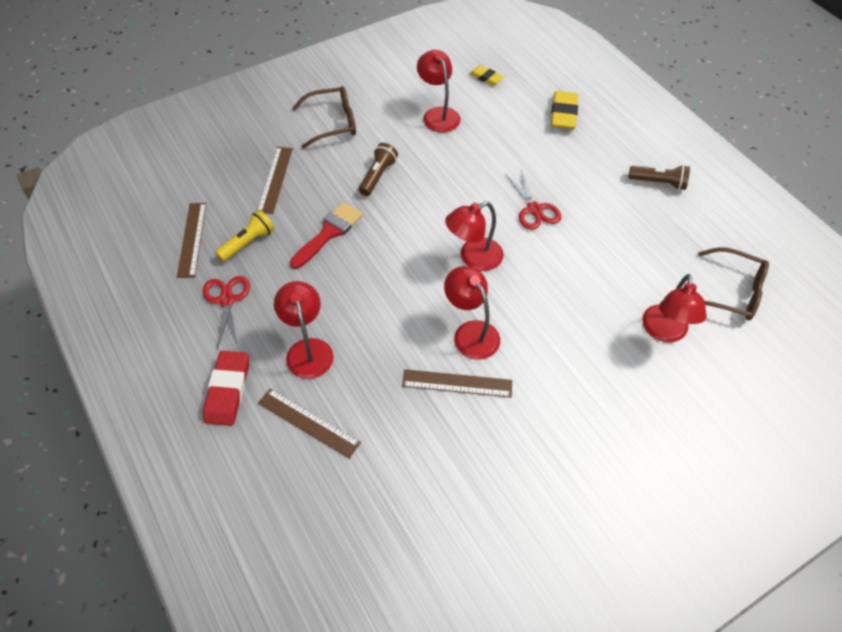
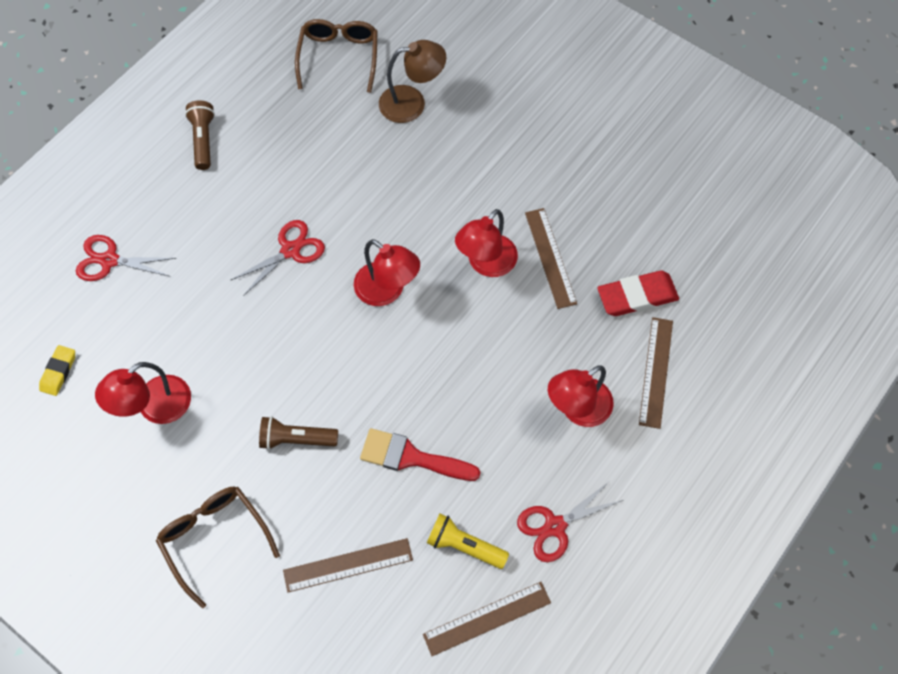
camera: 110 degrees left, 10 degrees up
(227, 390) = (661, 465): red eraser -> red eraser (637, 296)
(563, 114) = (109, 260): yellow eraser -> red scissors
(664, 332) = (412, 103): red lamp -> brown lamp

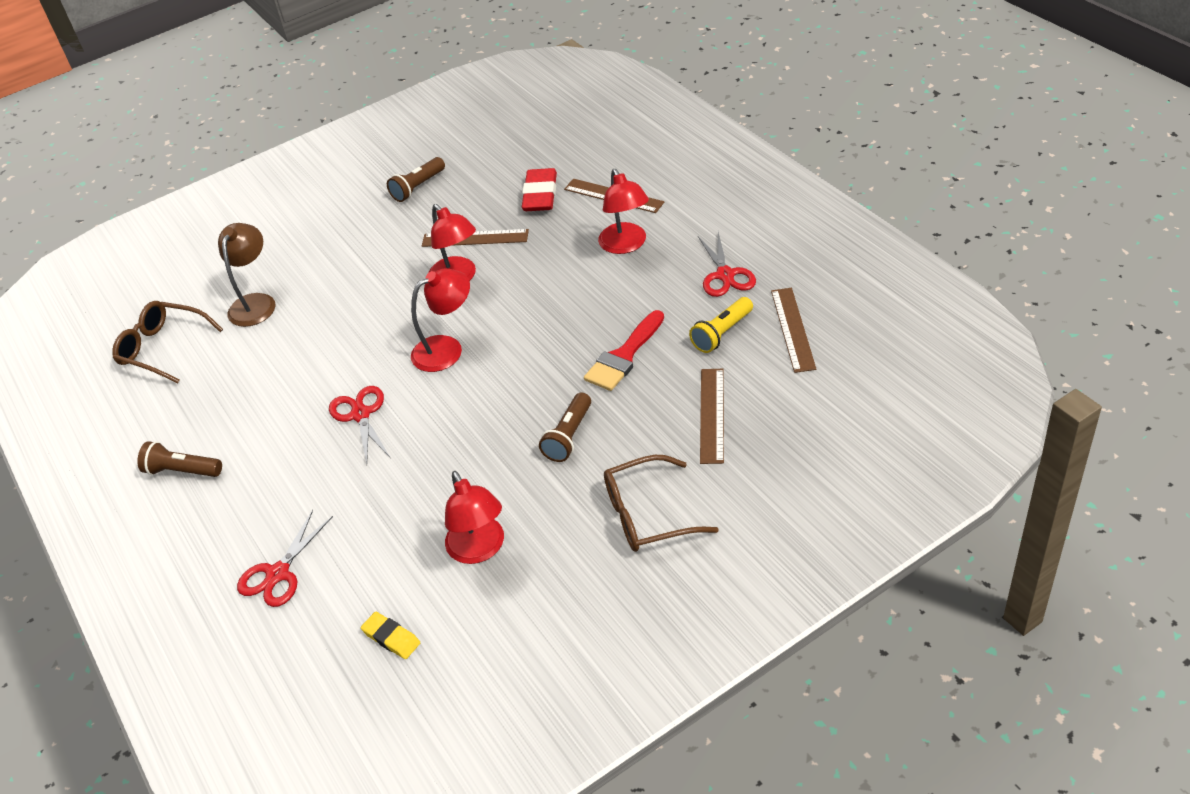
camera: 65 degrees left, 20 degrees down
(615, 173) = (418, 187): none -> brown flashlight

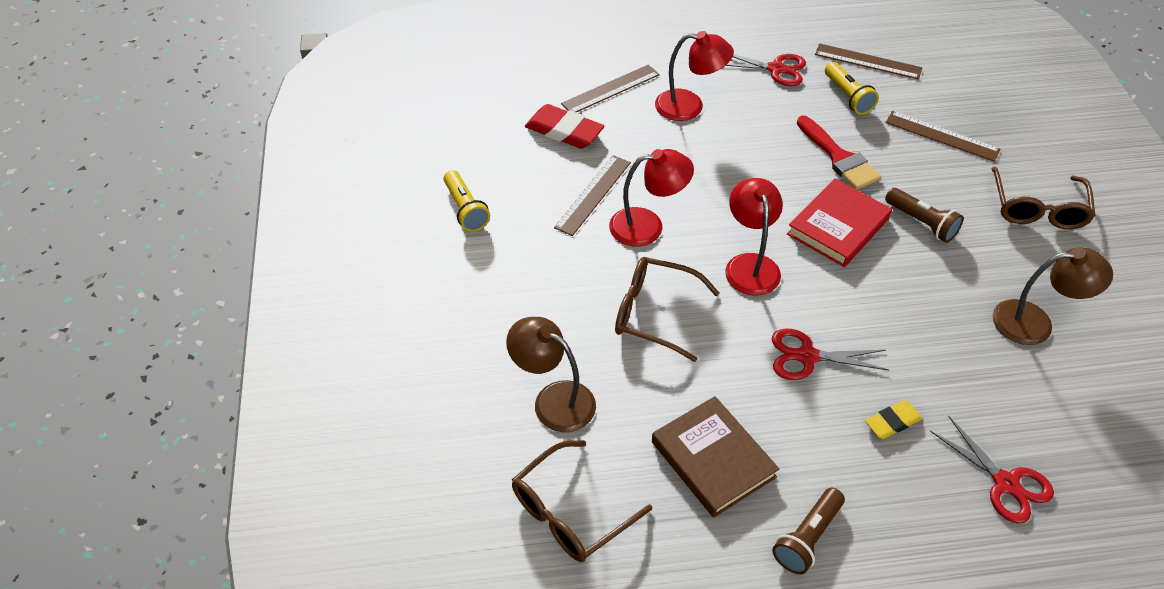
camera: 70 degrees left, 5 degrees up
(234, 398) = (713, 459): none -> brown book
(363, 318) = (654, 313): none -> brown glasses
(391, 638) = (1120, 415): yellow eraser -> yellow eraser (892, 422)
(418, 187) = (465, 209): brown flashlight -> yellow flashlight
(480, 549) = (1035, 322): red lamp -> brown lamp
(527, 384) = (838, 226): none -> red book

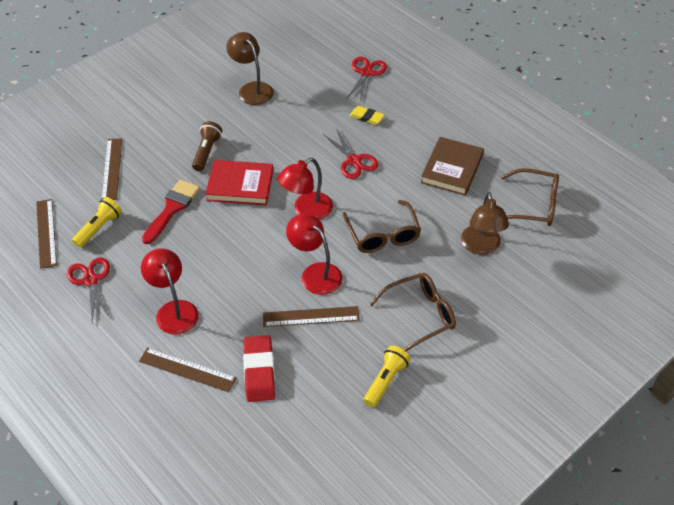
camera: 125 degrees left, 0 degrees up
(807, 538) = (459, 122): brown flashlight -> none
(1037, 209) = (155, 110): brown glasses -> brown glasses (420, 315)

